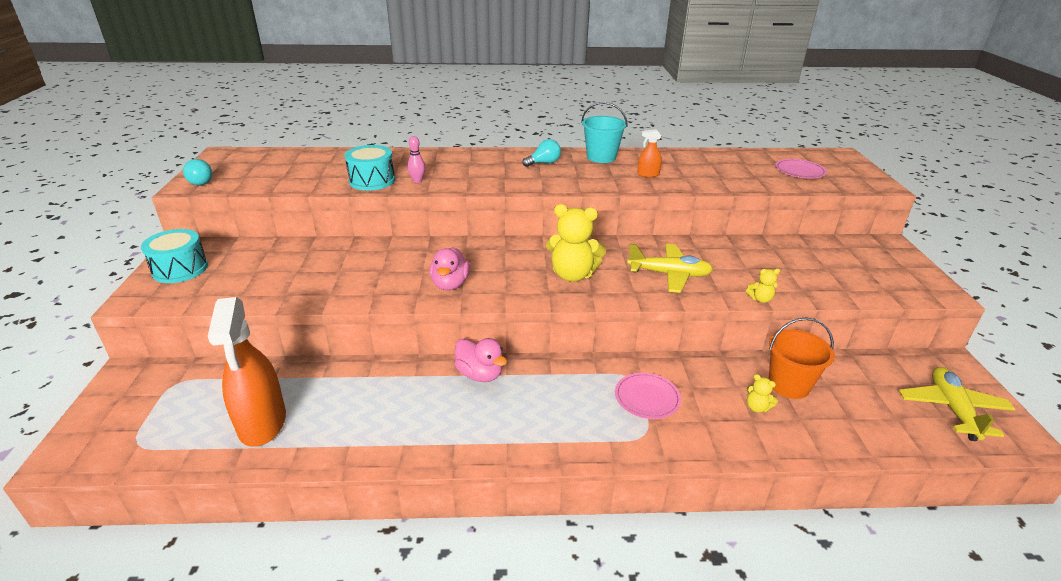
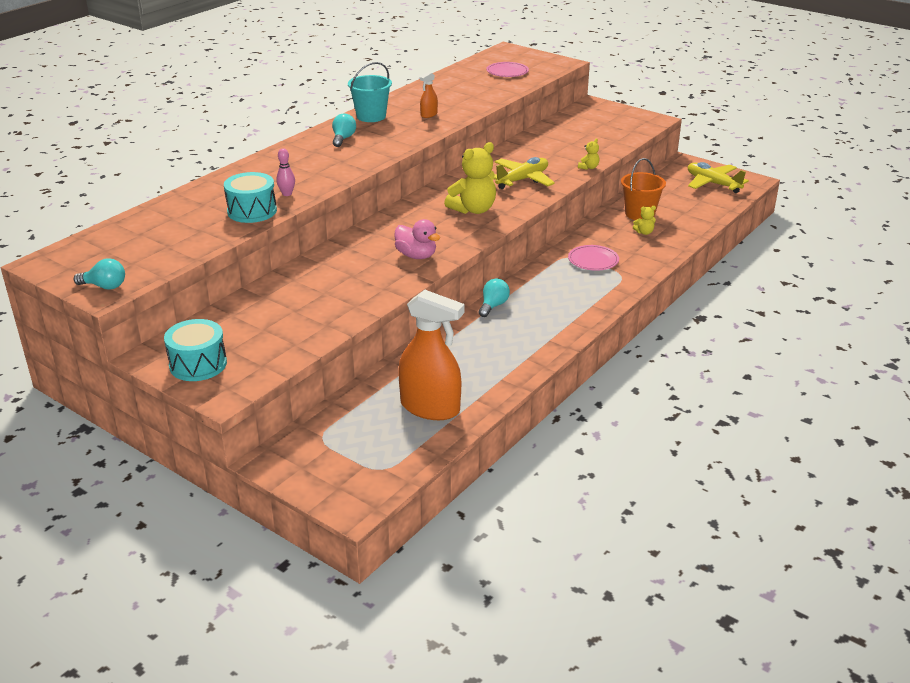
camera: 50 degrees left, 0 degrees up
(480, 374) = (493, 306): pink duck -> turquoise light bulb

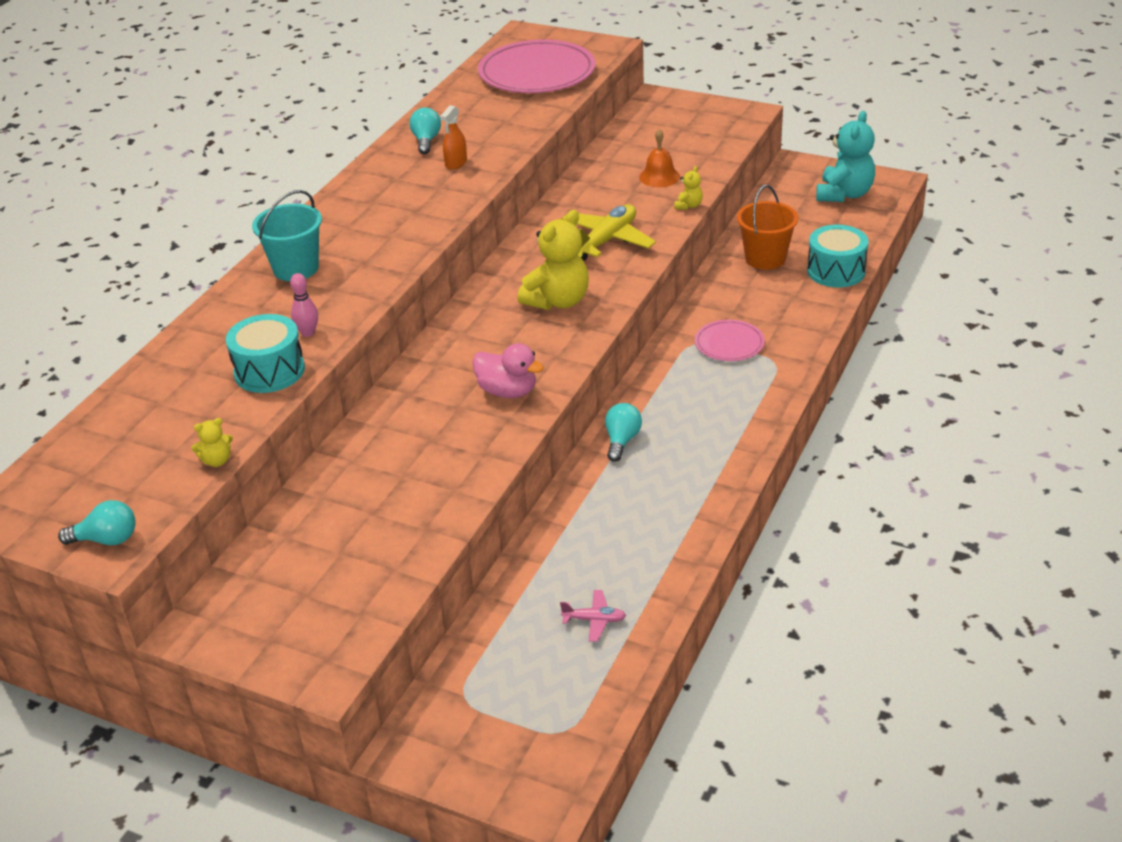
camera: 10 degrees left, 5 degrees up
(198, 364) = (269, 628): turquoise drum -> turquoise drum (836, 271)
(343, 139) = (351, 223): turquoise light bulb -> turquoise light bulb (426, 141)
(371, 116) = (376, 178): turquoise bucket -> turquoise bucket (296, 268)
(430, 407) = (594, 620): orange spray bottle -> pink plane
(507, 72) = (537, 72): pink plate -> pink plate, size x1.97
(575, 148) = (659, 177): none -> orange bell
(644, 232) = (781, 287): yellow teddy bear -> yellow teddy bear (217, 461)
(712, 183) = (844, 194): yellow plane -> turquoise teddy bear

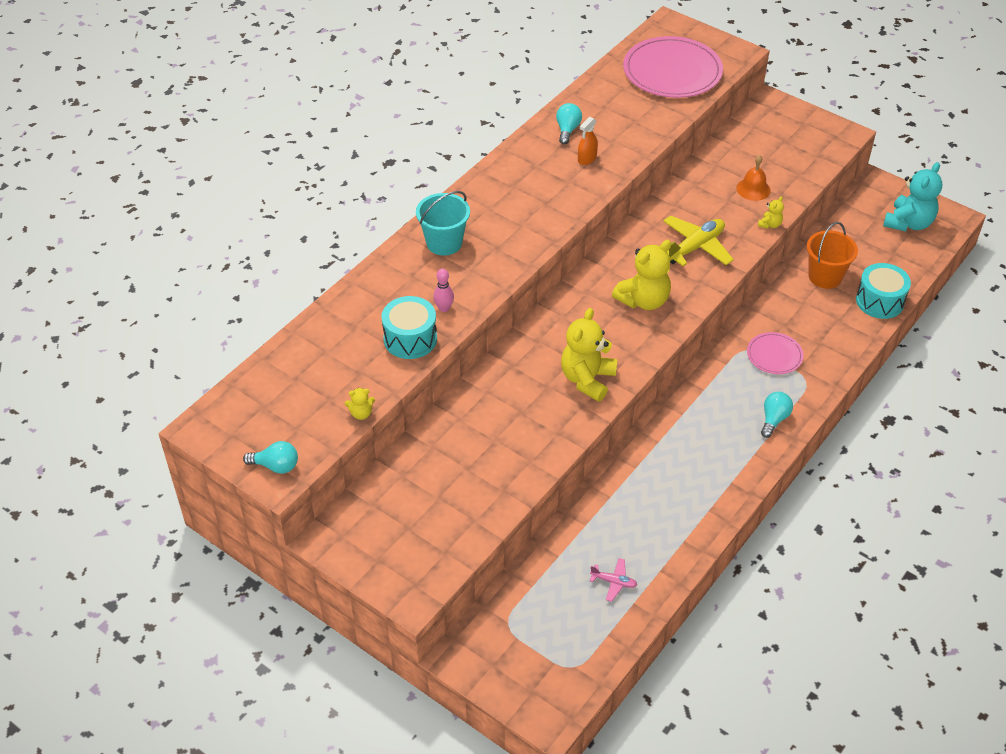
camera: 10 degrees right, 10 degrees up
(508, 391) = (587, 379): pink duck -> yellow teddy bear
(621, 440) = (668, 429): turquoise light bulb -> turquoise light bulb (774, 419)

